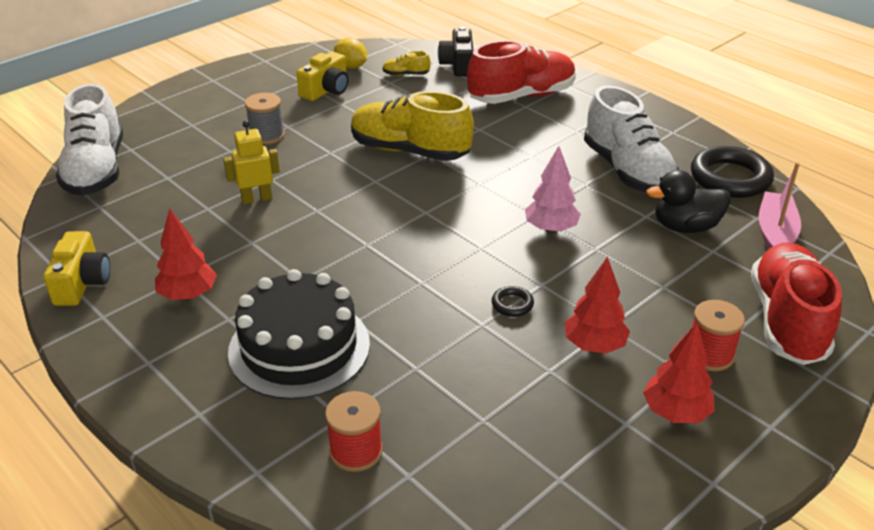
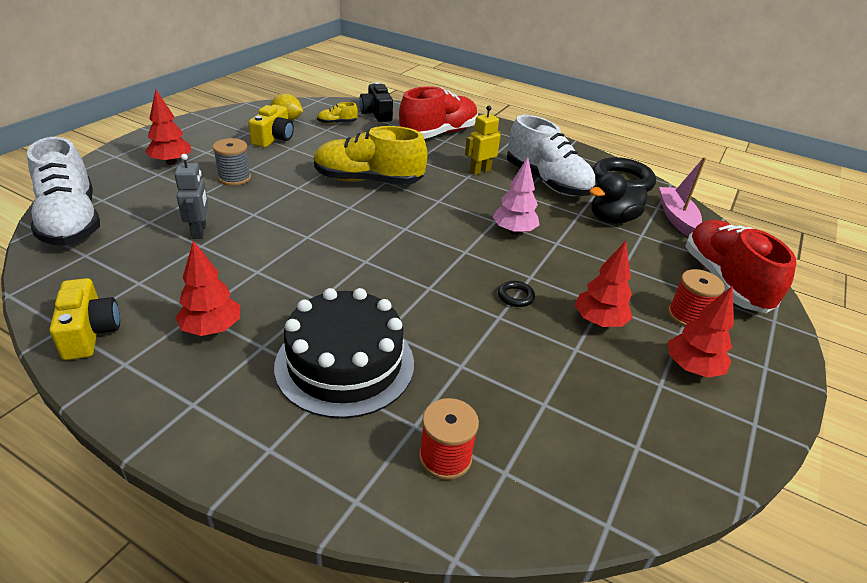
camera: 20 degrees left, 0 degrees up
(210, 112) = (171, 162): none -> red tree
(211, 193) = (199, 231): none -> grey robot
(256, 199) = (246, 232): yellow robot -> yellow robot (480, 171)

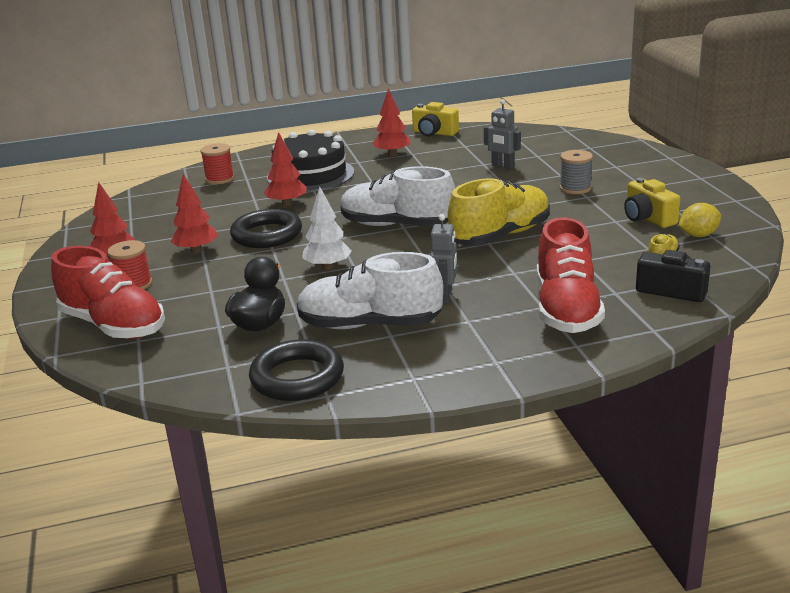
camera: 140 degrees right, 10 degrees down
(71, 221) = (566, 138): white shoe -> white shoe (397, 225)
(171, 162) = (634, 173): red tree -> red tree (287, 204)
(480, 171) = (445, 296): yellow robot -> grey robot
(514, 231) = (328, 267): pink tree -> white tree
(515, 296) = (267, 235): black ring -> black ring, size x2.26
(676, 217) = (197, 365): pink boat -> none

